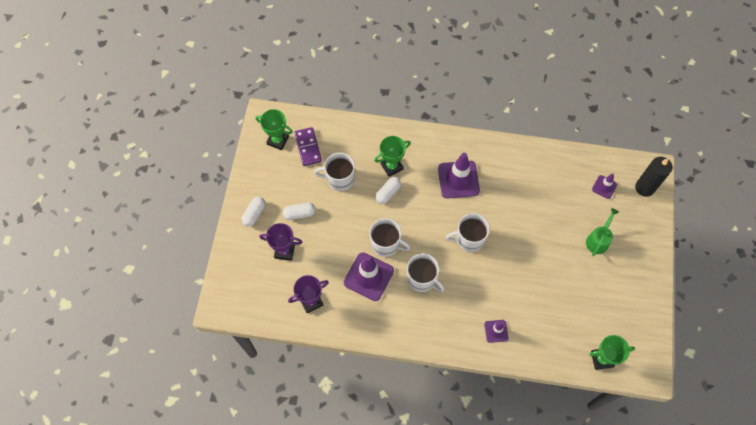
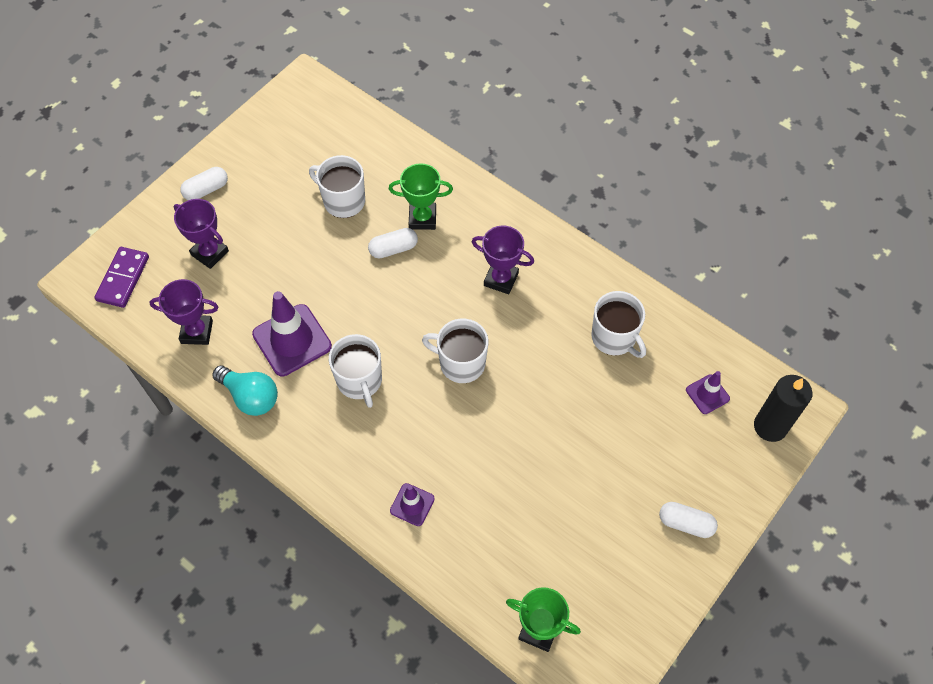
camera: 30 degrees right, 5 degrees down
(278, 140) = (299, 117): green trophy -> none
(299, 214) = (261, 217): white capsule -> white capsule (685, 523)
(308, 147) = (331, 143): purple domino -> purple domino (123, 279)
(368, 321) = (250, 397): none -> turquoise light bulb
(386, 244) = (344, 311): white mug -> white mug (614, 337)
(458, 179) = (501, 279): purple traffic cone -> purple trophy
(598, 240) = (648, 462): green watering can -> none

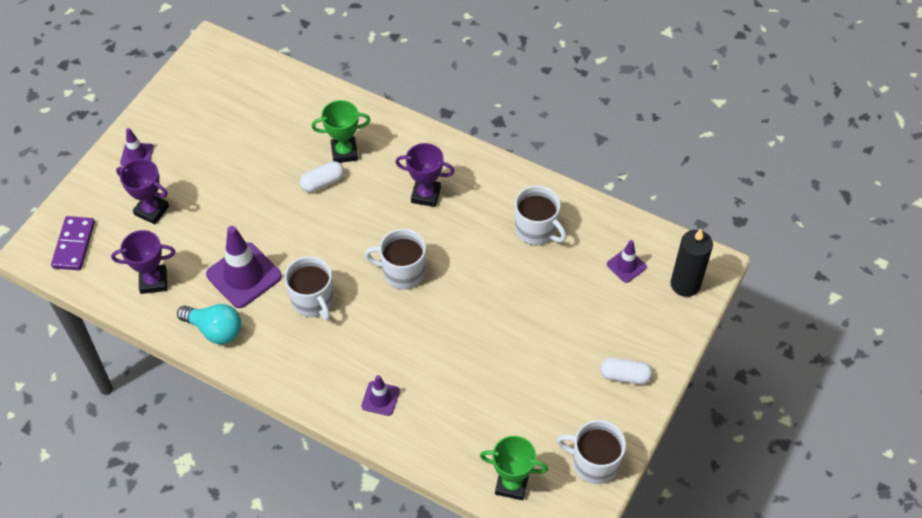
camera: 10 degrees left, 5 degrees down
(206, 190) = (137, 155): white capsule -> purple traffic cone
(343, 201) = (268, 147): white mug -> white mug (594, 463)

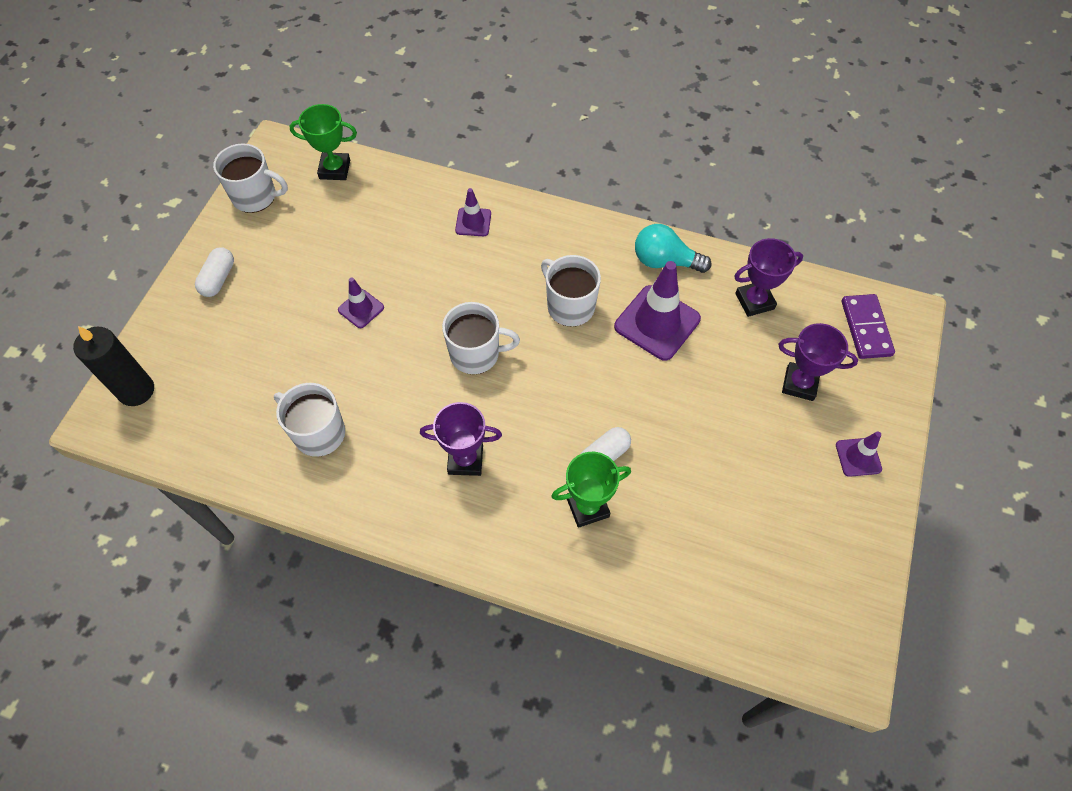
camera: 170 degrees right, 5 degrees up
(625, 376) = (218, 279): white capsule -> white capsule turned 75 degrees counterclockwise
(626, 265) = (206, 403): purple traffic cone -> purple traffic cone (361, 309)

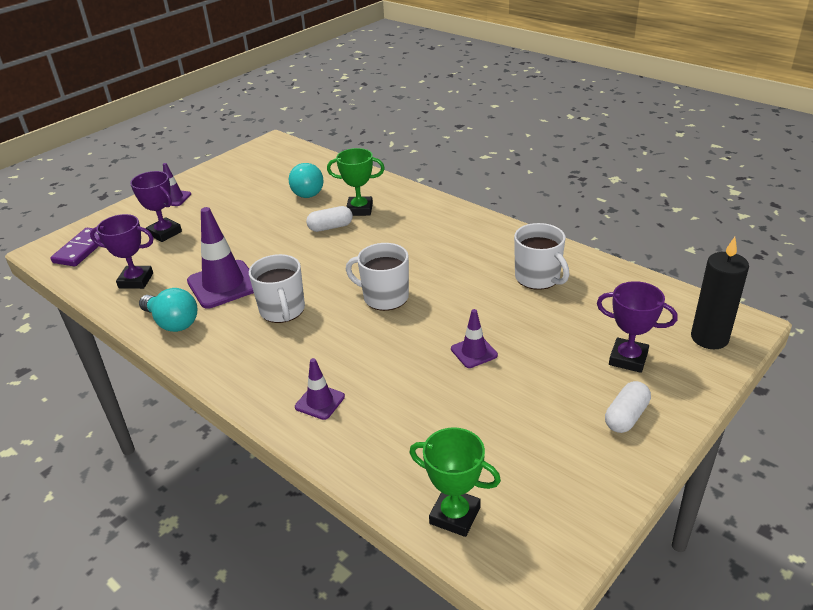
camera: 155 degrees left, 25 degrees down
(255, 196) = (573, 507): white mug -> none
(465, 460) = (428, 243): purple trophy -> purple trophy (628, 359)
(687, 531) = (307, 191): none -> turquoise light bulb

